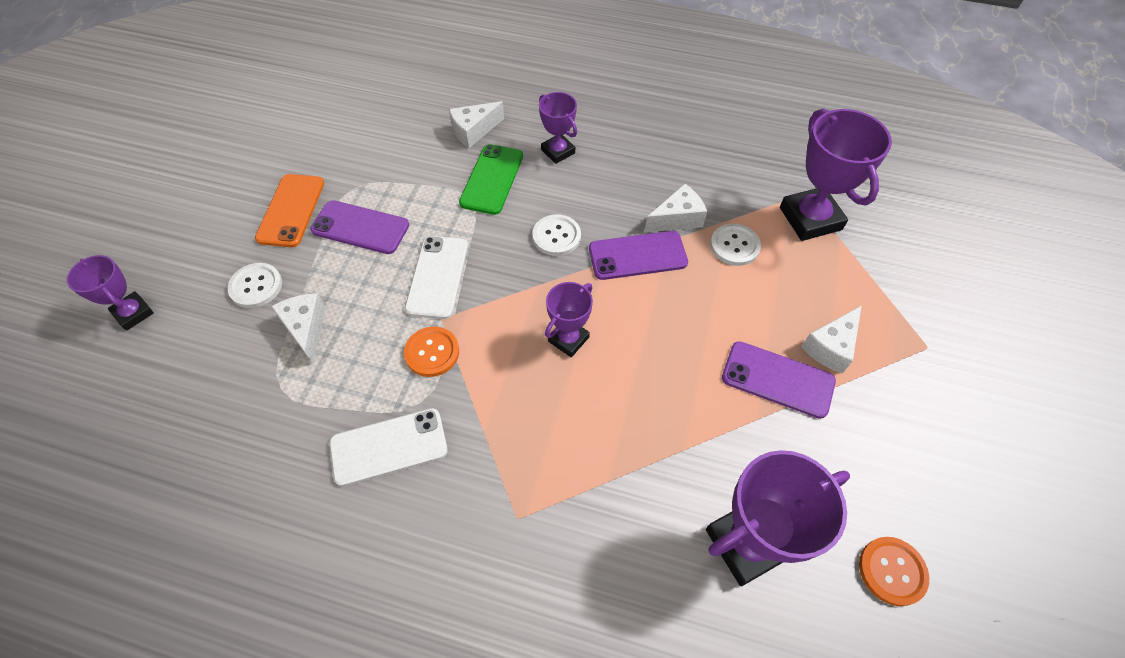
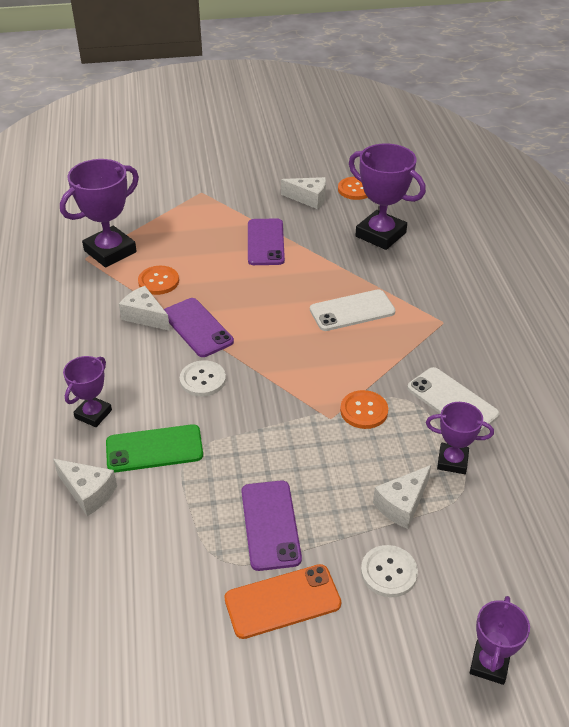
camera: 115 degrees left, 15 degrees down
(437, 277) = (292, 439): white phone -> white phone (352, 311)
(568, 339) = (299, 341): purple trophy -> purple trophy (452, 461)
(734, 246) = (158, 281): white button -> orange button
(831, 347) = (225, 226): white cheese -> white cheese (308, 199)

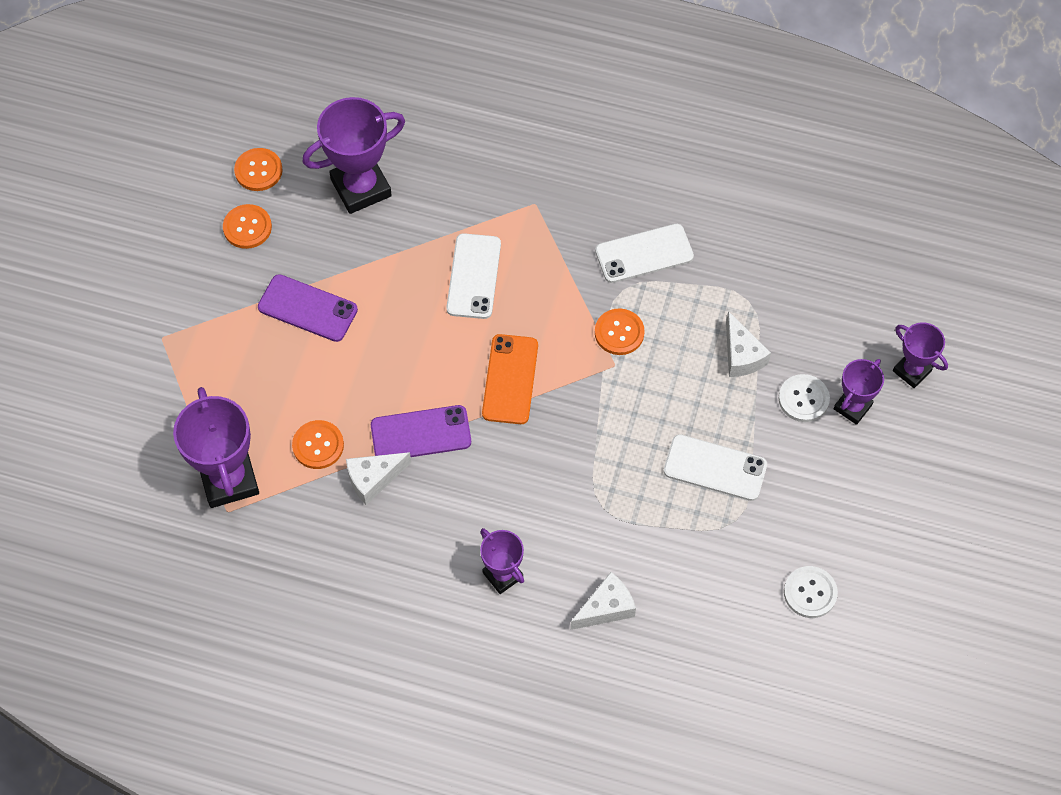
camera: 65 degrees left, 20 degrees up
(154, 449) = (578, 533): green phone -> none
(203, 380) = (504, 457): white button -> white button (810, 593)
(270, 525) = (715, 468): purple phone -> white phone
(282, 601) = (795, 490): orange phone -> orange phone (510, 379)
(308, 199) = (247, 227): white cheese -> orange button
(452, 461) = (713, 292): purple trophy -> purple trophy (852, 407)

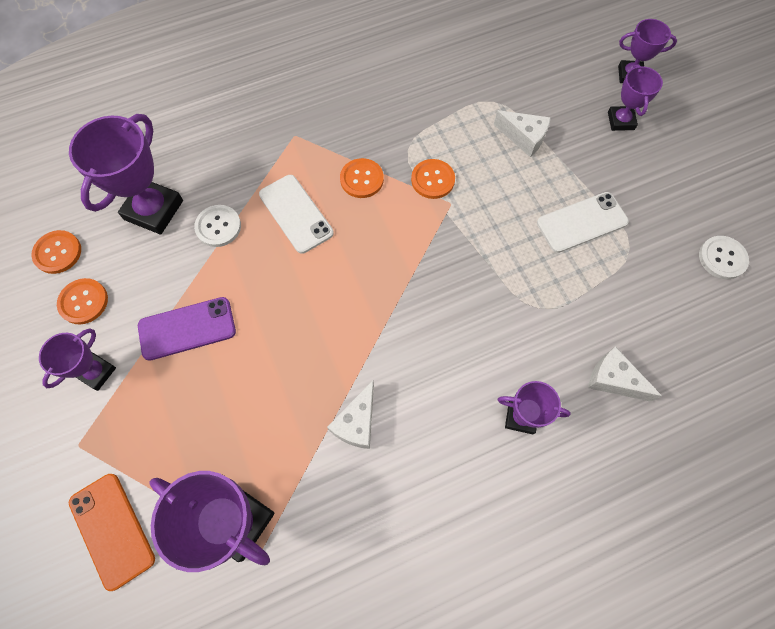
camera: 40 degrees left, 5 degrees up
(215, 292) = (96, 372): none -> purple trophy
(318, 445) = (289, 431): orange button -> orange button (362, 179)
(421, 433) = (361, 357): purple phone -> none
(510, 379) = (389, 267): orange phone -> orange phone (112, 530)
(606, 608) = (613, 380): white cheese -> white cheese turned 75 degrees counterclockwise
(644, 254) = (399, 118): white phone -> none
(803, 399) = (588, 137): white button -> white button (218, 227)

